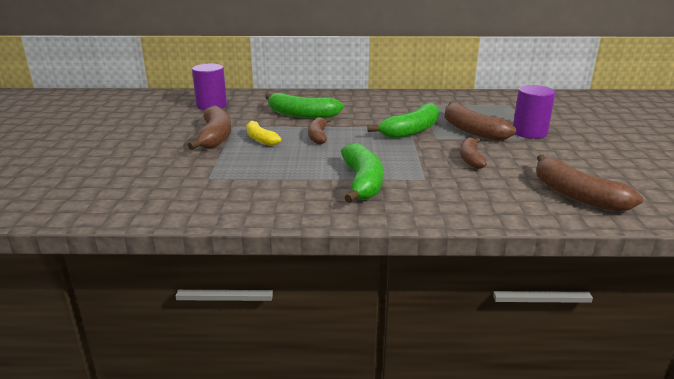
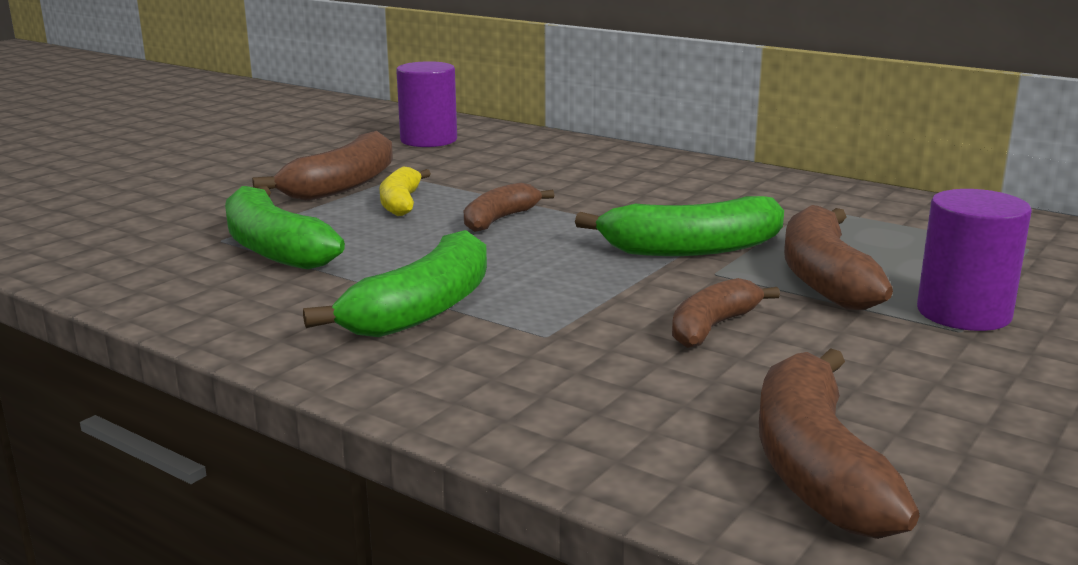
camera: 35 degrees right, 5 degrees down
(301, 115) = (541, 180): green banana -> green banana (274, 248)

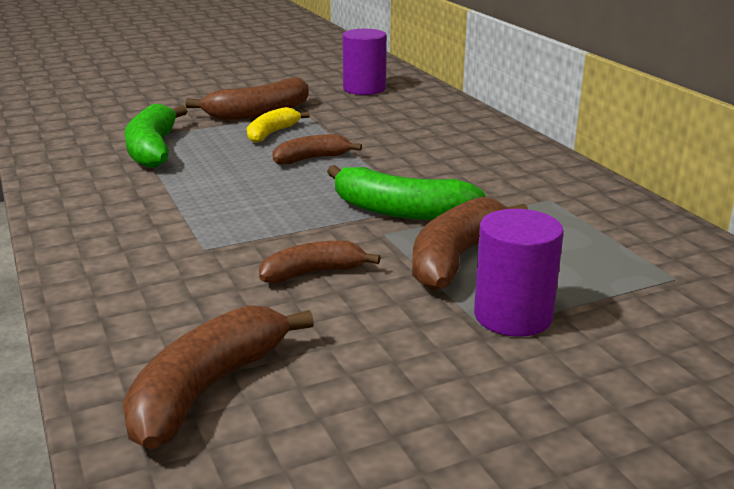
camera: 30 degrees right, 5 degrees up
(423, 309) = (166, 211): green banana -> none

